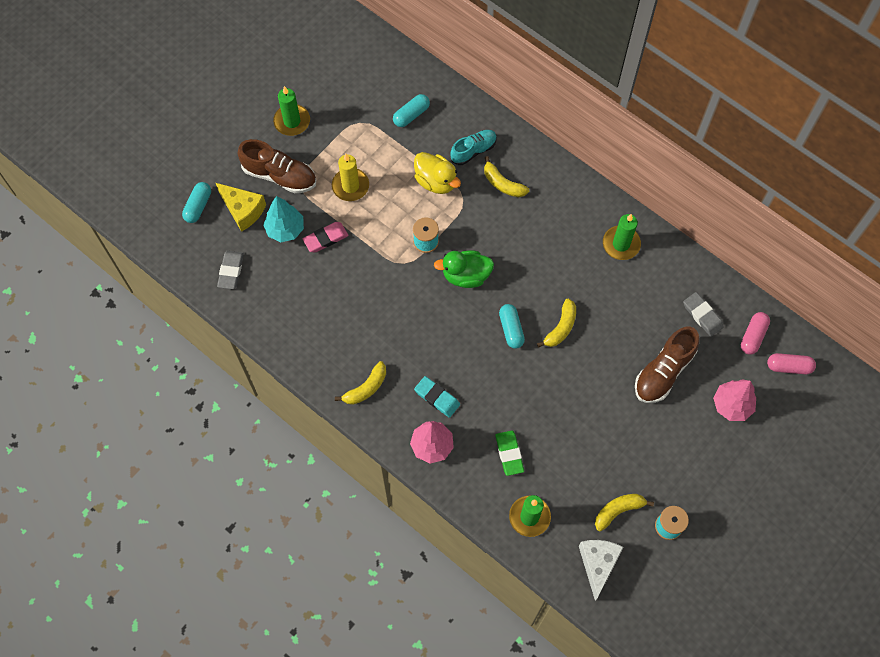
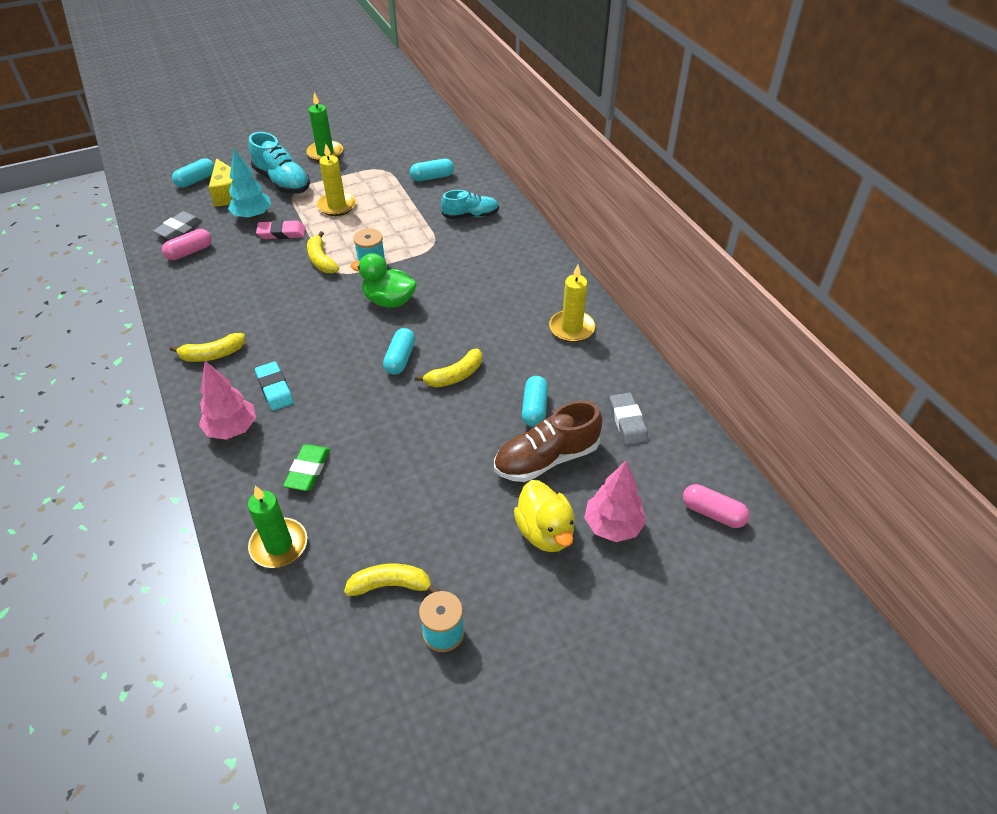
camera: 25 degrees right, 20 degrees down
(279, 175) = (282, 182): brown shoe -> turquoise shoe
(436, 181) = (417, 225): yellow duck -> yellow duck (545, 532)
(502, 184) = (480, 246): yellow banana -> yellow banana (321, 260)
(598, 564) = (320, 638): white cheese -> none
(621, 244) = (571, 328): green candle -> yellow candle
(633, 332) = (534, 408): none -> turquoise capsule
(753, 336) = (680, 464): pink capsule -> pink capsule (189, 252)

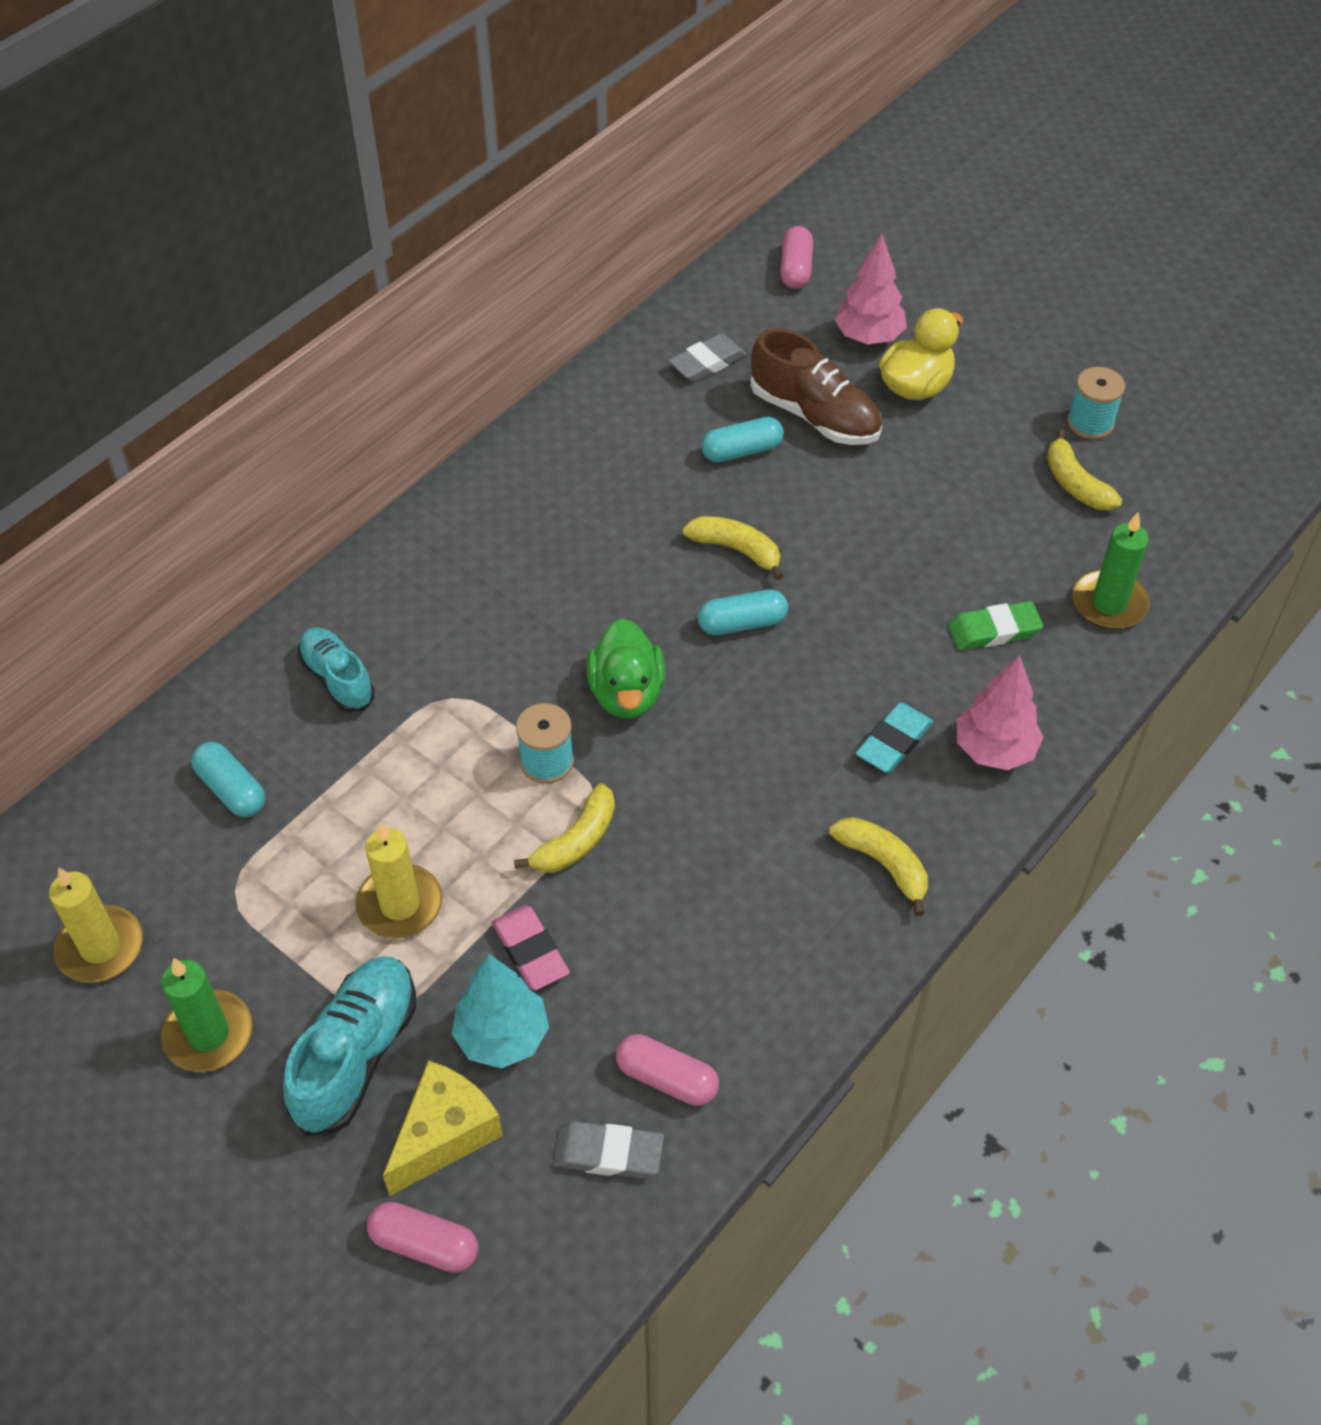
camera: 115 degrees left, 5 degrees up
(196, 180) = (424, 1244): turquoise capsule -> pink capsule
(571, 328) = (565, 460): yellow candle -> yellow candle (100, 947)

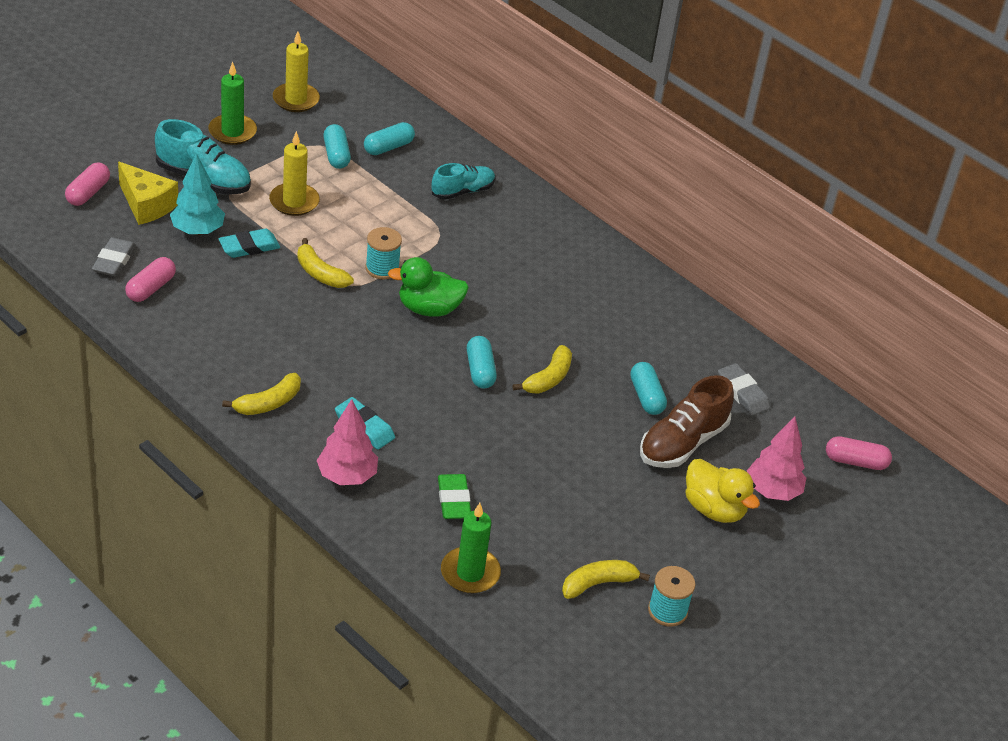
camera: 90 degrees right, 10 degrees down
(261, 861) = (336, 155): none -> turquoise capsule
(530, 951) = (249, 247): pink eraser -> turquoise eraser

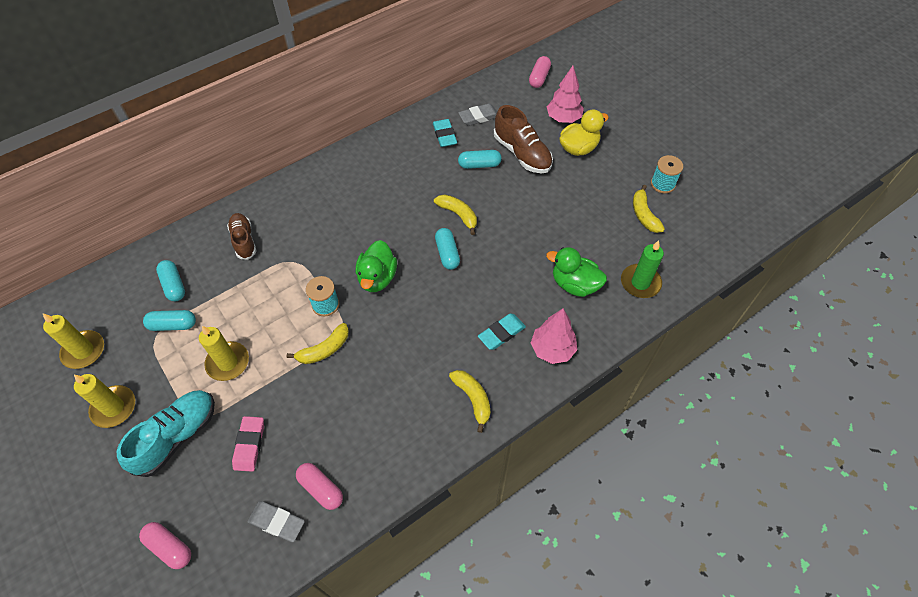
camera: 75 degrees left, 15 degrees up
(146, 205) = (202, 490): yellow cheese -> none
(197, 231) = (249, 445): turquoise tree -> pink eraser
(232, 132) = (114, 408): green candle -> yellow candle
(249, 247) = (280, 402): turquoise eraser -> turquoise eraser (444, 135)
(454, 500) = (574, 284): green eraser -> green duck
(462, 191) = (244, 240): turquoise shoe -> brown shoe
(480, 371) = (447, 253): turquoise capsule -> turquoise capsule turned 75 degrees clockwise

